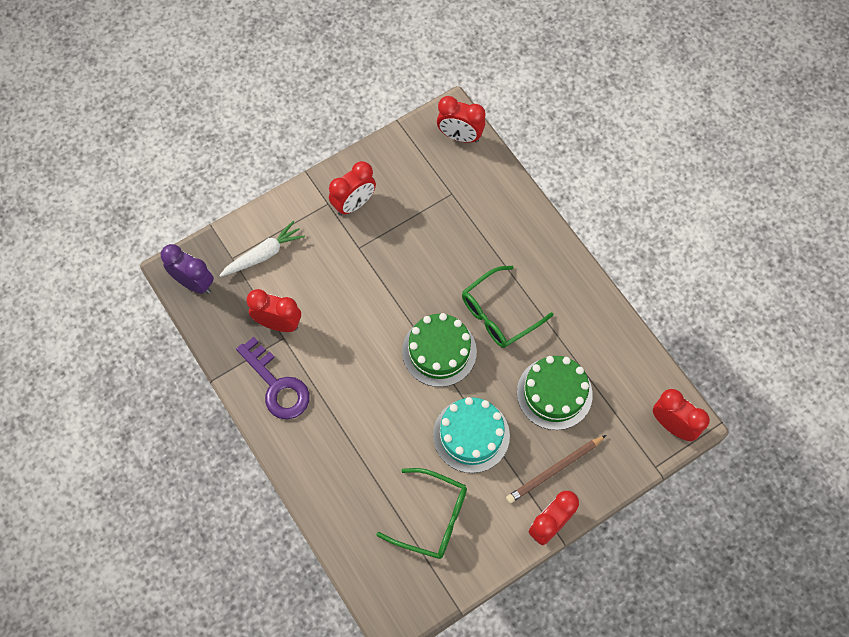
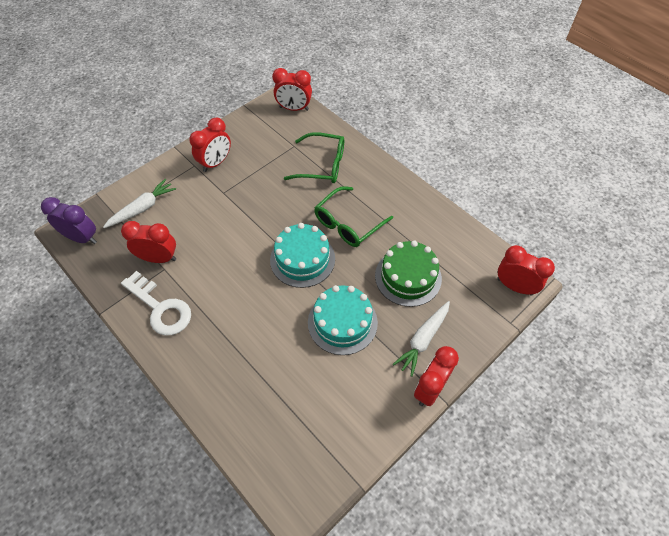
camera: 10 degrees left, 10 degrees down
(277, 385) = (160, 308): purple key -> white key
(432, 518) = (319, 401): green glasses -> green glasses (322, 165)
(439, 351) = (302, 259): green cake -> turquoise cake
(554, 470) = (423, 340): brown pencil -> white carrot

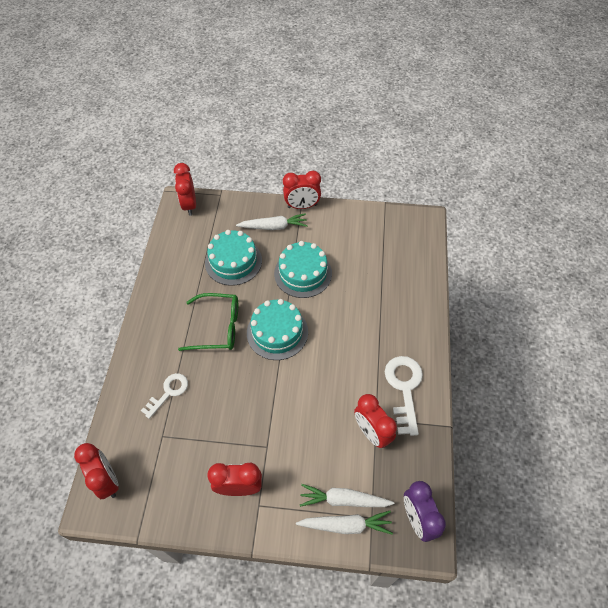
camera: 130 degrees left, 0 degrees up
(129, 198) = (346, 525): none -> white carrot
(322, 165) = (168, 392): green glasses -> white key
(408, 277) = (233, 261): green cake -> turquoise cake

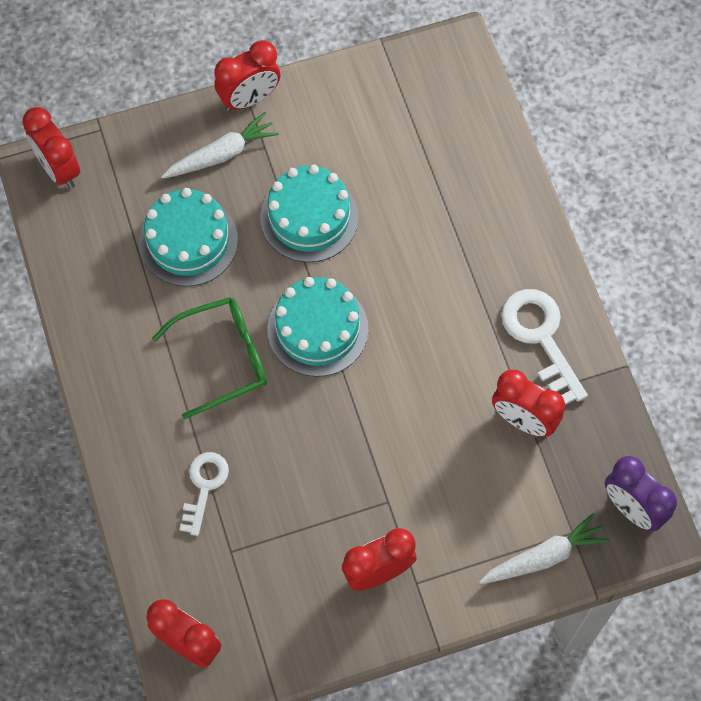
camera: 25 degrees left, 10 degrees up
(343, 500) = (526, 526): white carrot -> none

